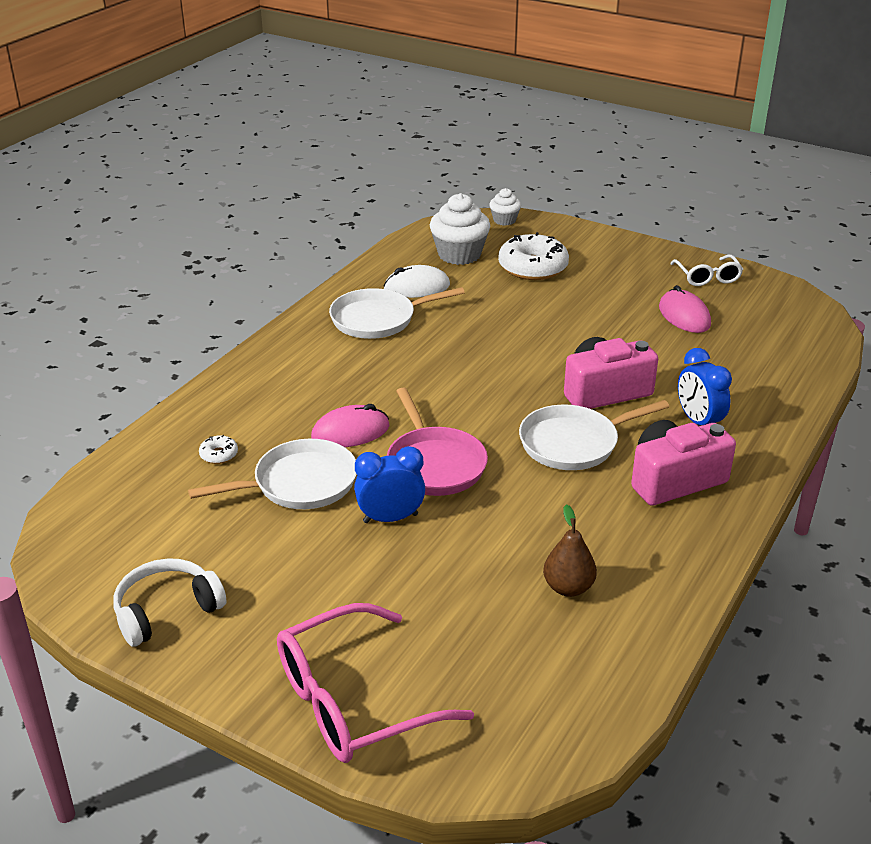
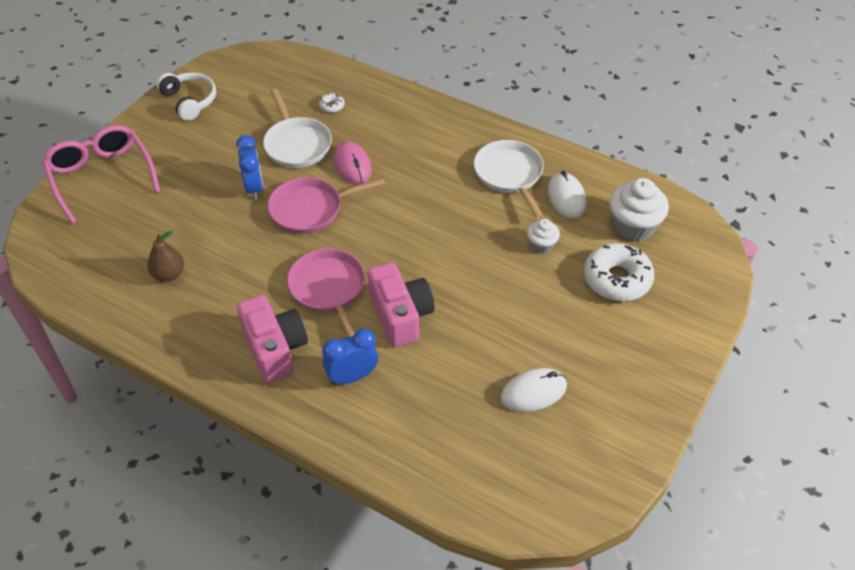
camera: 90 degrees right, 15 degrees up
(504, 220) = (715, 262): white cupcake -> white cupcake (541, 245)
(573, 443) = (329, 289): white pan -> pink pan
(684, 316) = (533, 392): pink mouse -> white mouse
(707, 277) = (619, 426): white glasses -> none

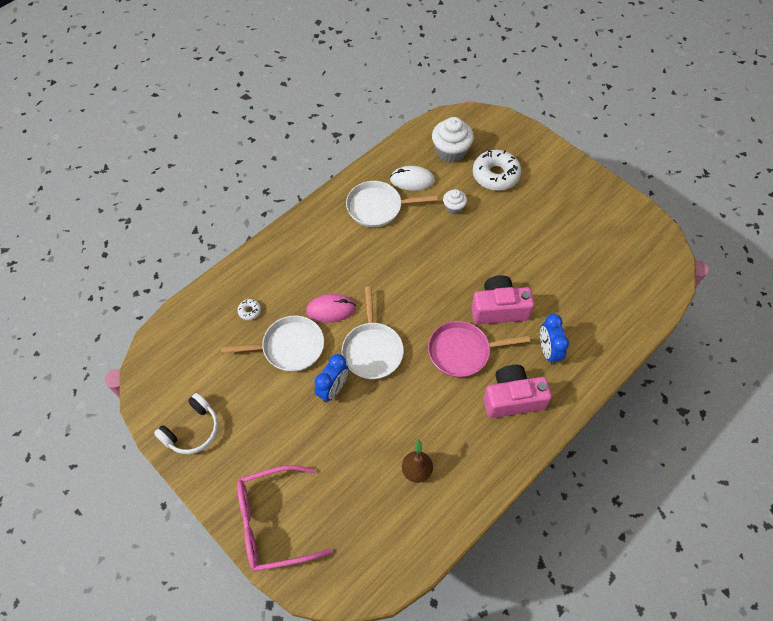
camera: 75 degrees left, 10 degrees up
(190, 101) = (192, 430): white headphones -> white headphones turned 150 degrees clockwise
(254, 188) = (333, 389): blue clock -> blue clock turned 120 degrees clockwise
(310, 209) = (372, 350): pink pan -> white pan
(533, 392) = (579, 247): white mouse -> none

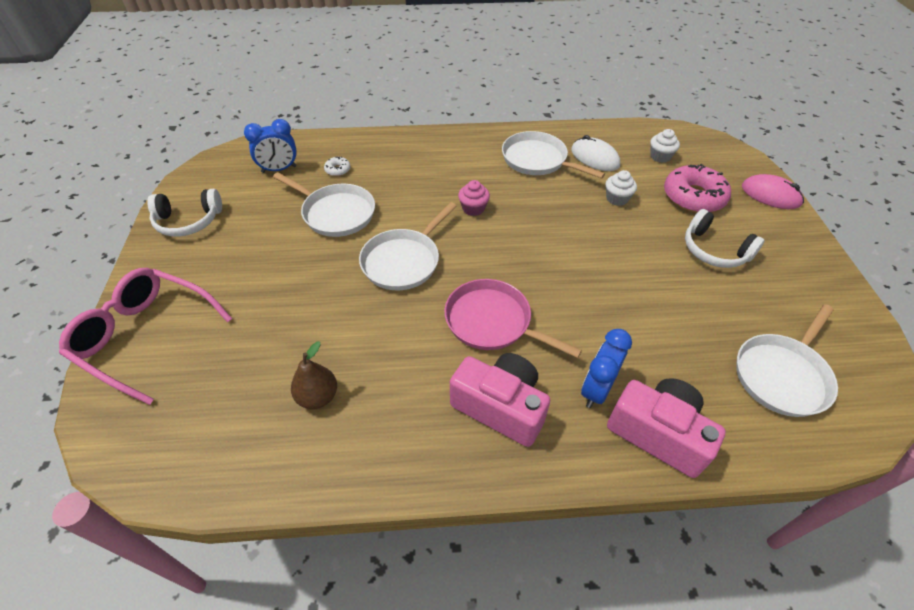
camera: 40 degrees right, 10 degrees down
(331, 309) = (404, 208): pink mouse -> pink mouse (770, 195)
(333, 389) = (330, 268): blue clock -> blue clock (279, 169)
(375, 278) = (473, 208): none -> pink cupcake
(451, 151) = (660, 156): white cupcake -> white cupcake, size x0.55
(495, 175) = (693, 197): white donut -> pink donut
(499, 309) = (576, 310): pink camera -> pink camera (658, 433)
(536, 211) = (714, 250): none -> white headphones
(622, 274) = (782, 375): none -> white pan

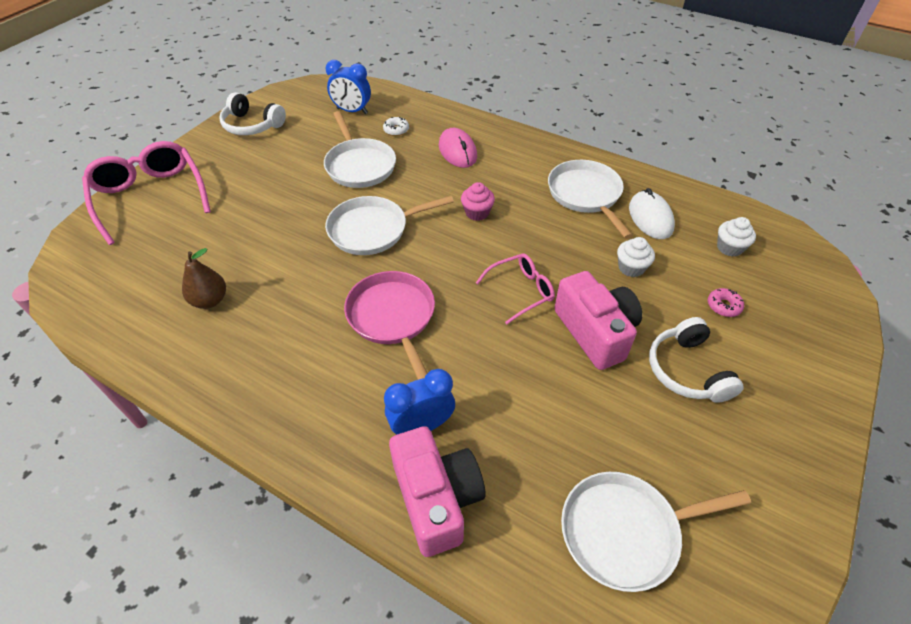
camera: 35 degrees right, 0 degrees up
(500, 407) = (327, 389): pink camera -> pink camera (595, 332)
(563, 252) = (520, 291): none -> pink glasses
(693, 197) = (723, 306): pink donut -> pink donut, size x0.43
(770, 195) = (829, 349): pink mouse -> pink mouse (457, 151)

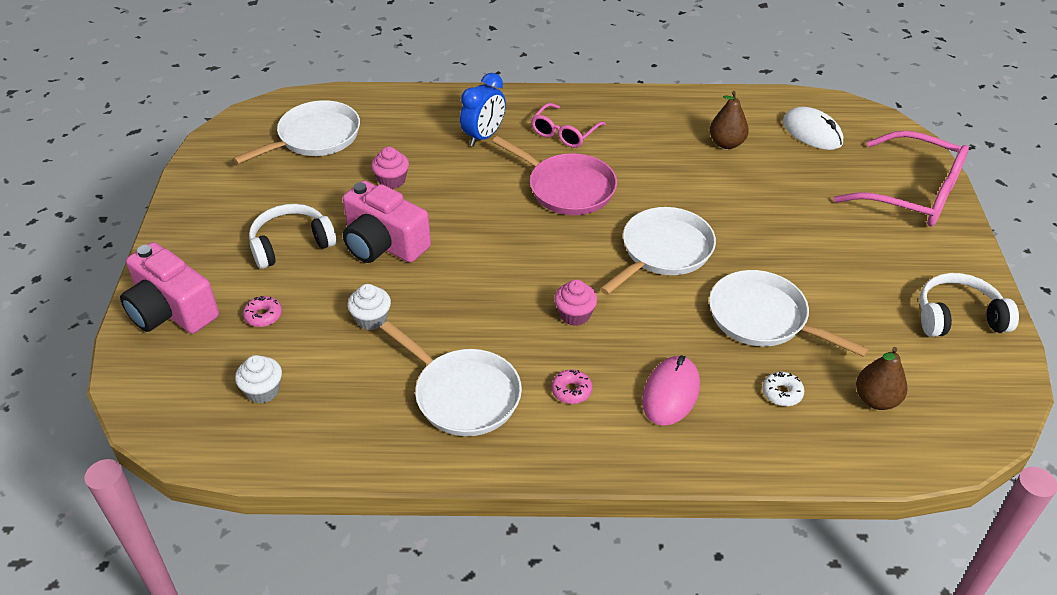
camera: 150 degrees right, 5 degrees down
(352, 111) = (876, 400): blue clock -> brown pear
(436, 498) = (445, 110): pink camera -> pink camera (171, 310)
(457, 151) = (671, 393): pink mouse -> pink mouse turned 75 degrees clockwise
(515, 173) = (571, 391): none -> pink donut
(520, 291) = (472, 251): pink glasses -> pink glasses (564, 133)
(556, 407) = (392, 180): none -> pink cupcake
(650, 218) = (369, 394): white mouse -> white mouse (812, 132)
(687, 370) = (291, 244): white headphones -> white headphones turned 75 degrees counterclockwise

